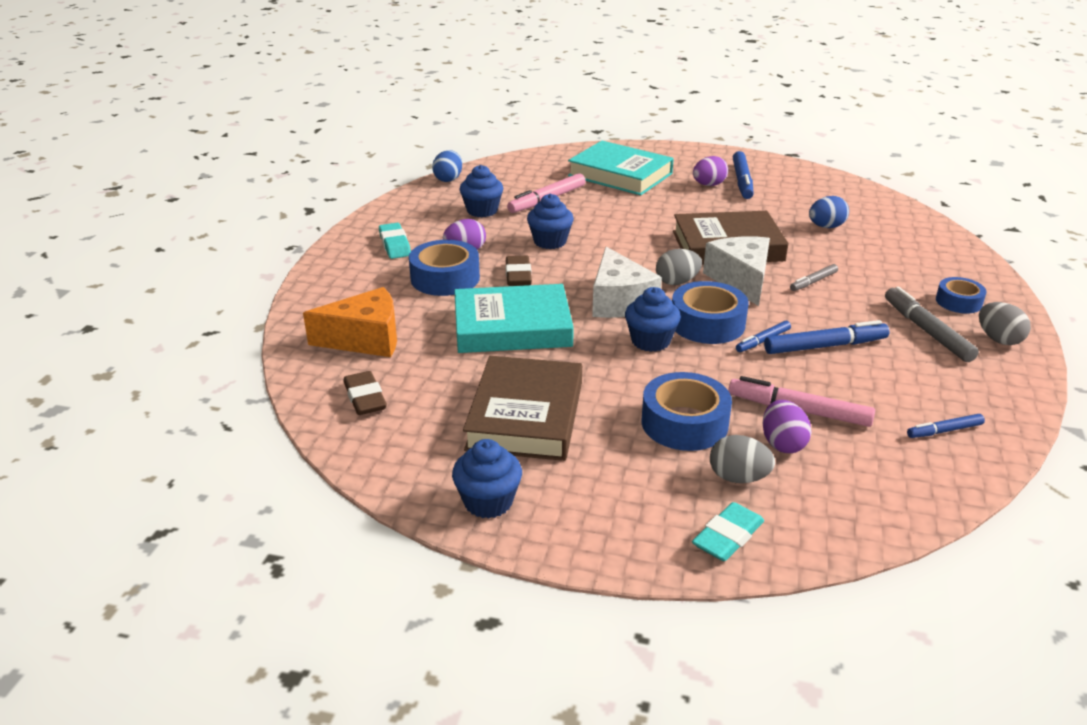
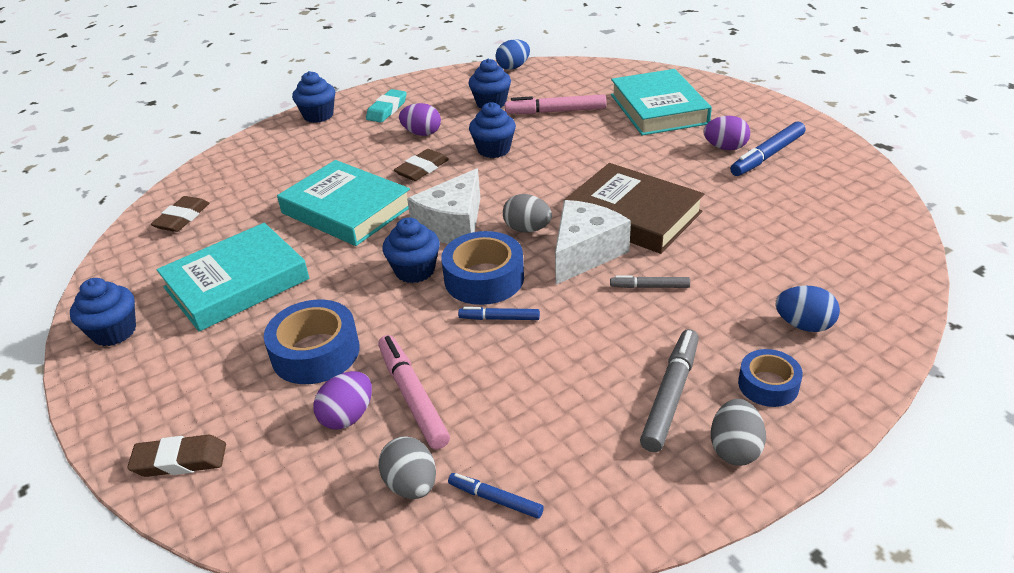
camera: 45 degrees right, 5 degrees up
(333, 271) = (318, 115): none -> blue cupcake
(365, 339) = (252, 175): orange cheese -> none
(445, 278) = (372, 150): blue tape -> none
(525, 416) = (236, 283): brown book -> turquoise book
(728, 537) = (180, 461): turquoise eraser -> brown eraser
(738, 478) = (269, 421): grey egg -> grey egg (411, 485)
(825, 346) = (543, 353): blue marker -> none
(826, 227) = (770, 237): blue egg -> blue egg (803, 325)

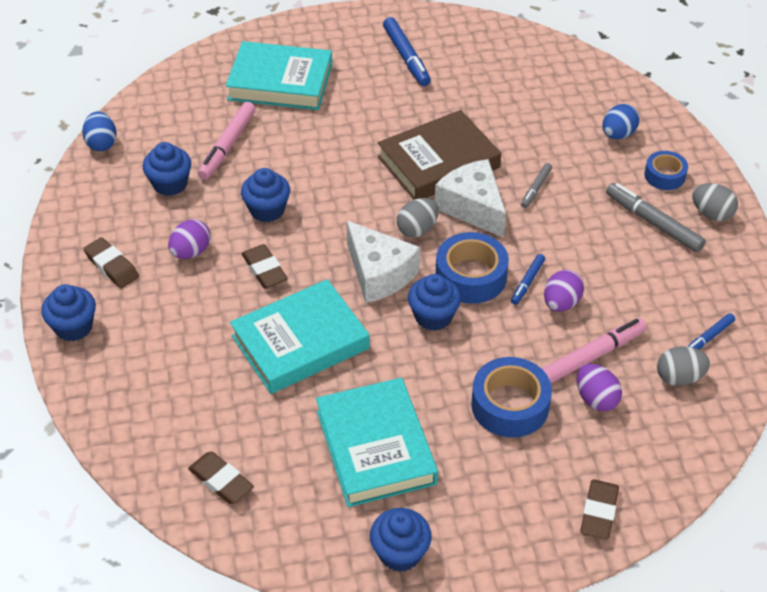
camera: 70 degrees left, 10 degrees up
(387, 110) = (112, 266): turquoise eraser -> brown eraser
(412, 397) = (592, 356): pink marker -> pink marker turned 150 degrees clockwise
(725, 148) = (377, 73): purple egg -> purple egg (561, 303)

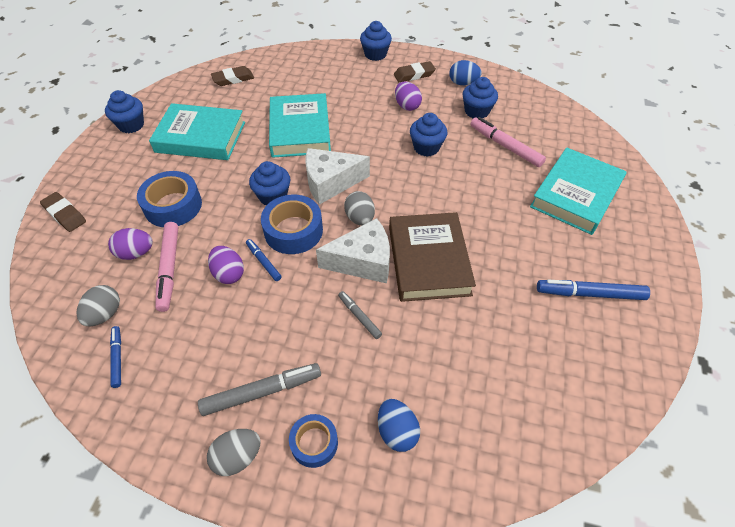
camera: 115 degrees right, 5 degrees up
(102, 143) = (533, 92): blue egg -> blue egg (463, 83)
(264, 270) = (371, 132): brown eraser -> none

